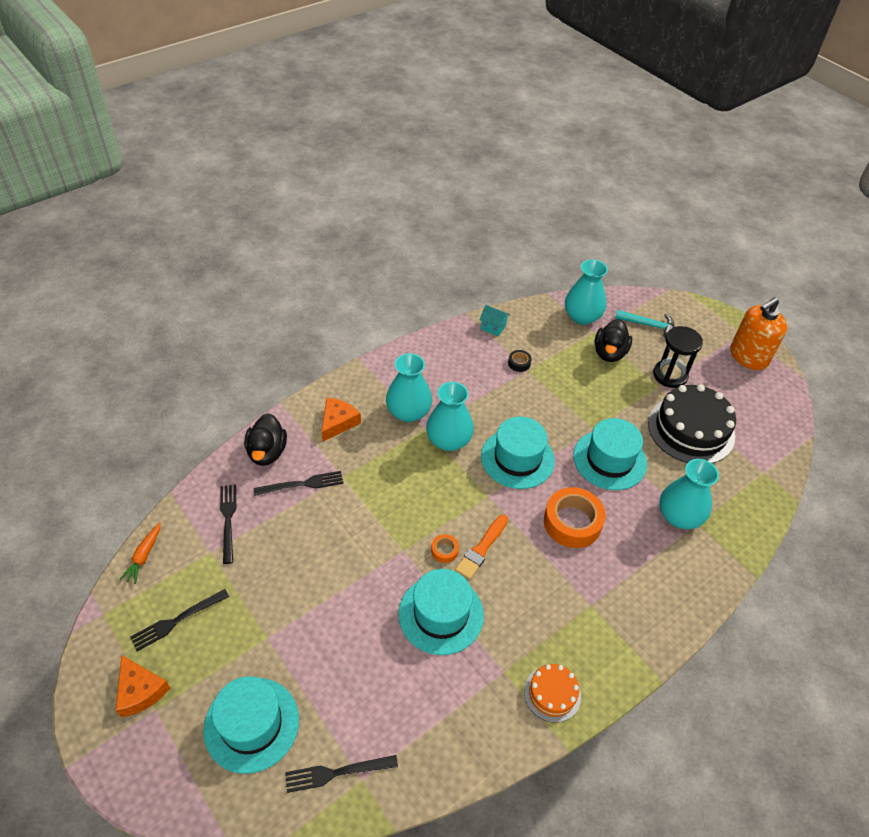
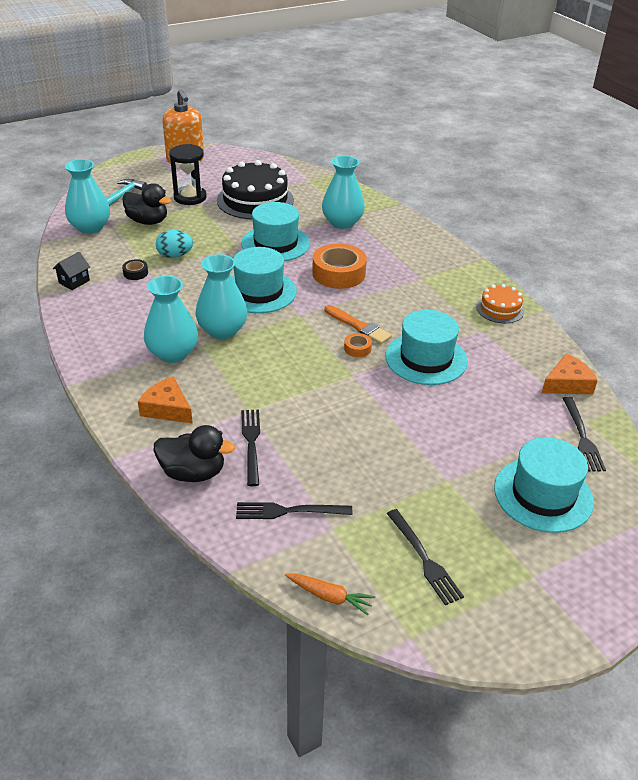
camera: 80 degrees left, 10 degrees down
(140, 691) = (513, 591): orange cheese -> orange cheese (567, 384)
(493, 327) = (74, 282): turquoise house -> black house
(557, 384) = (175, 256): none -> turquoise egg

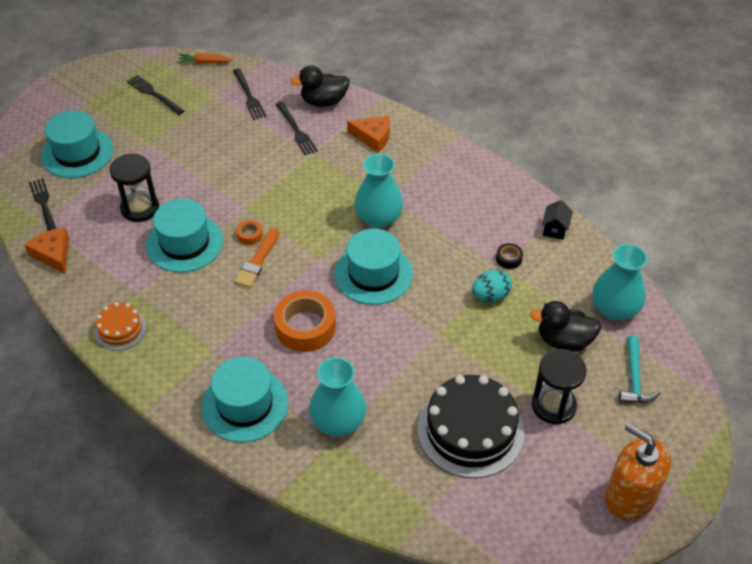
camera: 160 degrees right, 10 degrees up
(173, 353) = (404, 182): turquoise vase -> none
(275, 243) = (397, 352): turquoise hat -> turquoise hat (245, 405)
(287, 511) = (249, 96): black fork -> black fork turned 90 degrees clockwise
(358, 326) = (257, 261): orange brush -> orange brush turned 90 degrees counterclockwise
(468, 404) = (140, 208): none -> black hourglass
(567, 384) = (53, 254): orange cheese -> orange cheese turned 105 degrees clockwise

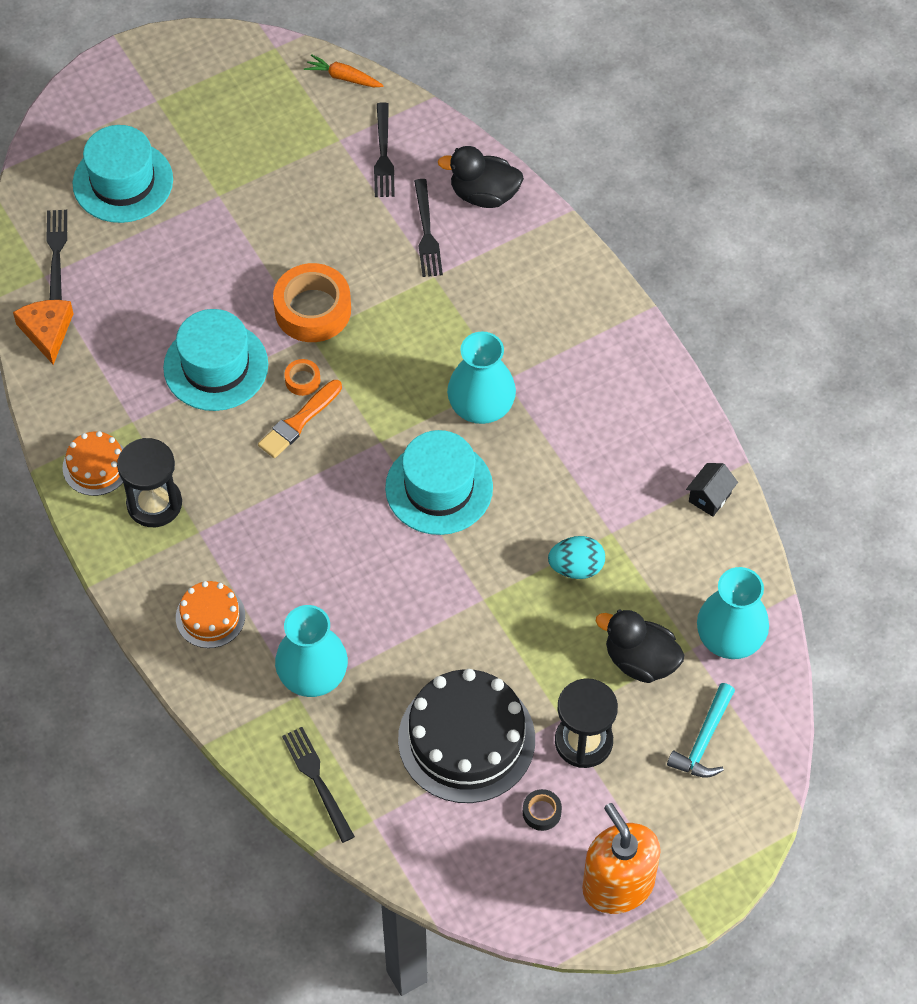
camera: 20 degrees right, 10 degrees up
(140, 208) = (176, 295): black hourglass -> black hourglass (154, 503)
(153, 94) = (254, 112): black fork -> black fork (316, 779)
(245, 405) = (210, 616): turquoise hat -> orange cake
(305, 327) = (322, 536): orange tape -> orange tape (313, 310)
(373, 137) = (528, 275): orange cheese -> none
(509, 259) = (626, 522): black tape -> black tape (541, 812)

